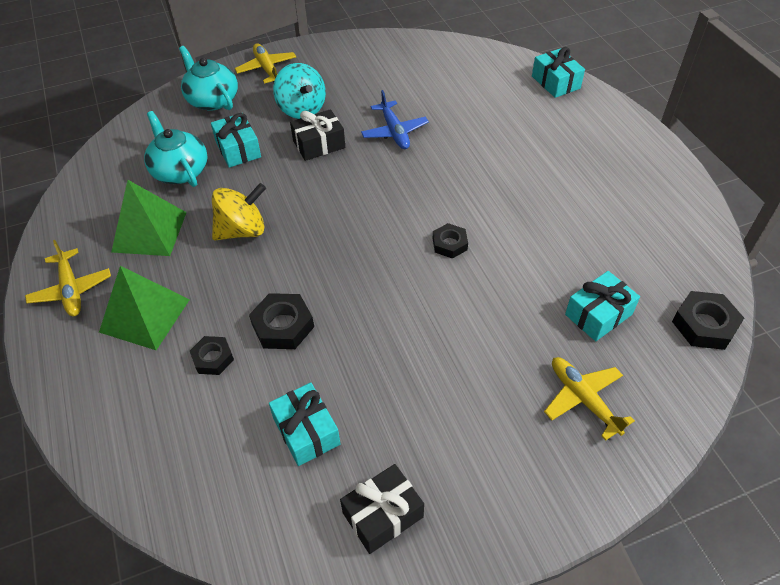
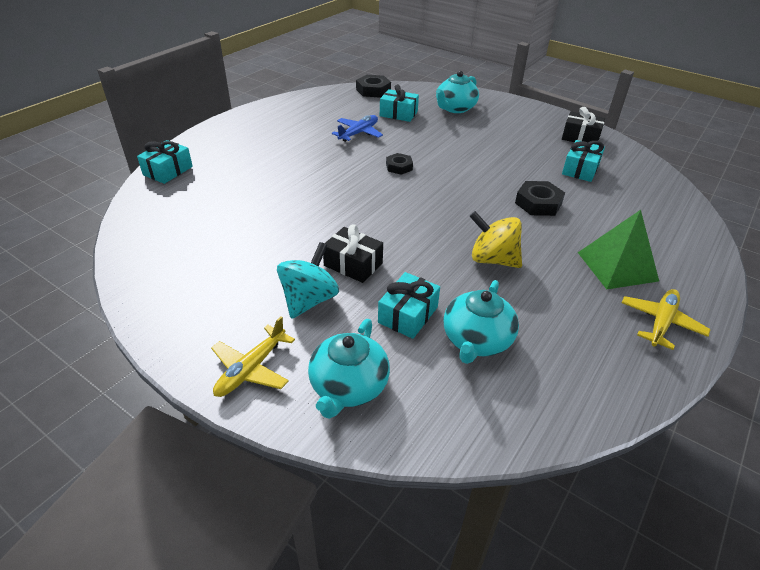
camera: 125 degrees left, 10 degrees down
(149, 232) = (559, 313): green pyramid -> none
(213, 358) = (595, 219): black nut -> none
(394, 132) = (299, 228): blue plane -> blue plane (358, 133)
(583, 399) = (455, 108): yellow plane -> turquoise teapot

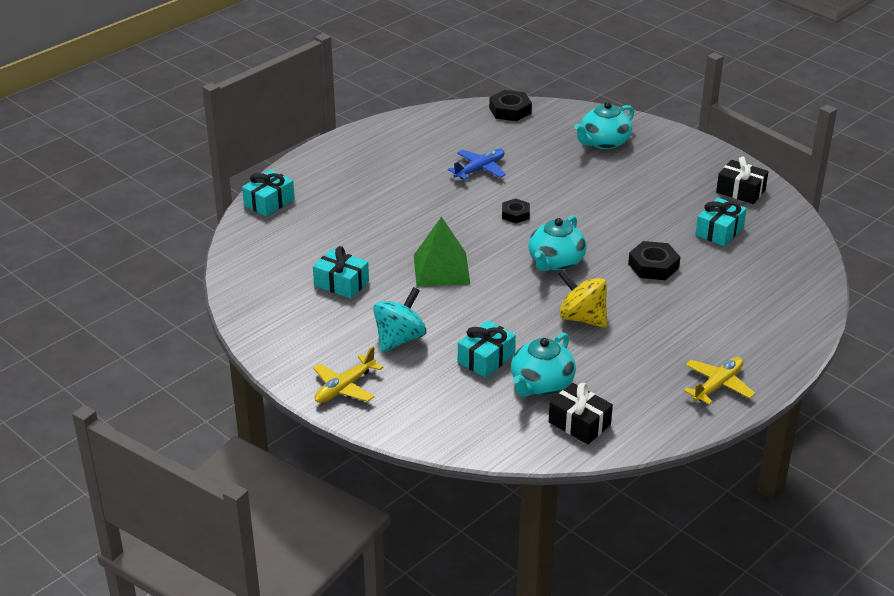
camera: 10 degrees right, 5 degrees down
(348, 387) = (423, 407): turquoise teapot -> turquoise teapot (555, 262)
(353, 264) = (445, 311): black gift -> black gift (579, 423)
(398, 114) = (532, 146): turquoise gift -> turquoise gift (341, 283)
(617, 266) = (704, 334): green pyramid -> green pyramid (441, 269)

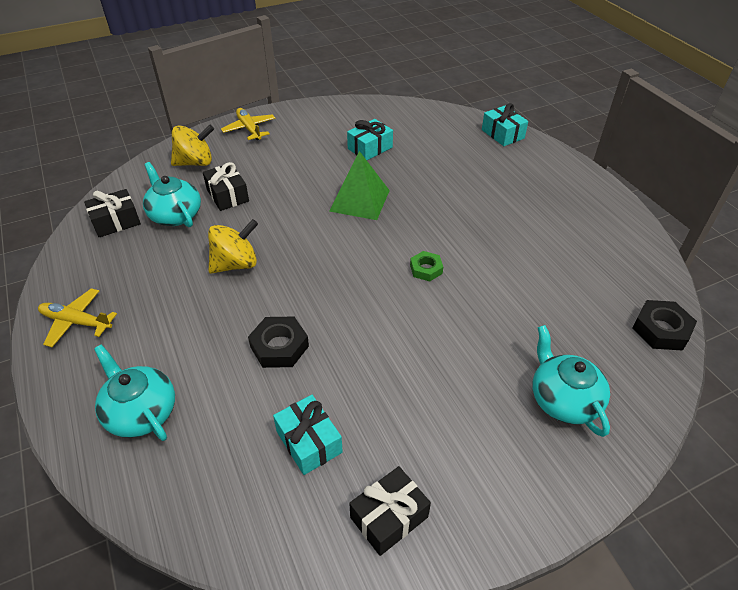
camera: 110 degrees right, 10 degrees up
(399, 339) = (283, 161): turquoise spinning top -> none
(440, 406) = (195, 162): none -> yellow spinning top
(480, 169) = (523, 266): blue plane -> none
(486, 359) = (227, 195): turquoise gift -> black gift
(515, 214) = (426, 269): black nut -> green nut
(555, 262) = (330, 273): turquoise teapot -> turquoise teapot (141, 412)
(718, 385) = (76, 322): yellow plane -> yellow plane turned 135 degrees clockwise

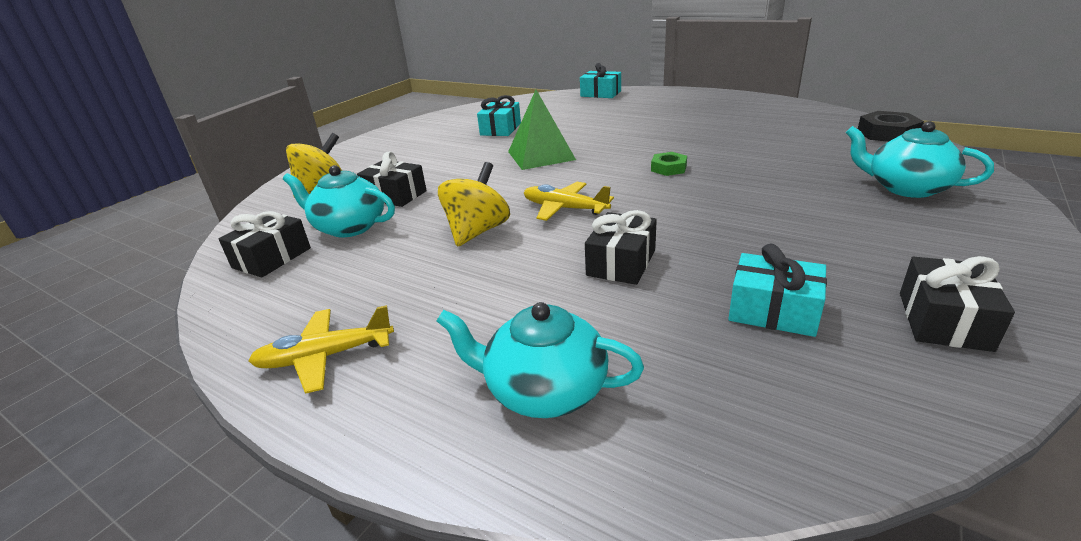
camera: 30 degrees left, 15 degrees down
(249, 129) = (356, 153): yellow plane -> yellow plane (564, 208)
(279, 346) = (621, 263): black nut -> black gift

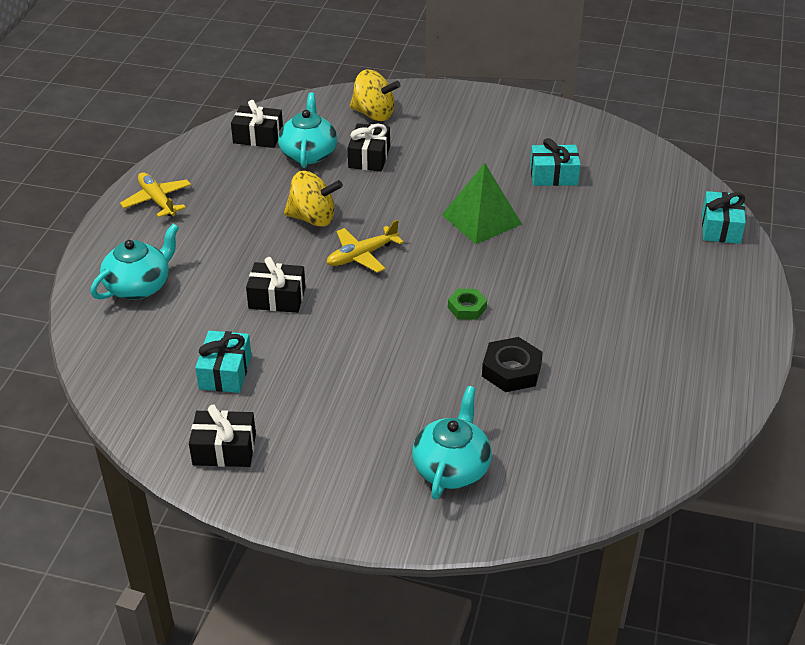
camera: 70 degrees right, 10 degrees up
(544, 390) = (139, 286): turquoise teapot -> turquoise teapot turned 45 degrees clockwise
(564, 208) = (362, 255): yellow plane -> yellow plane turned 135 degrees counterclockwise
(887, 133) = (623, 478): black nut -> black nut (511, 370)

